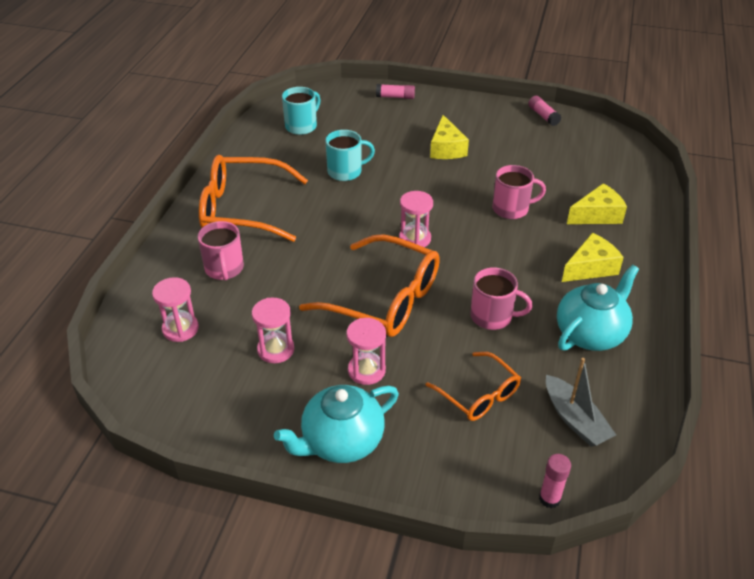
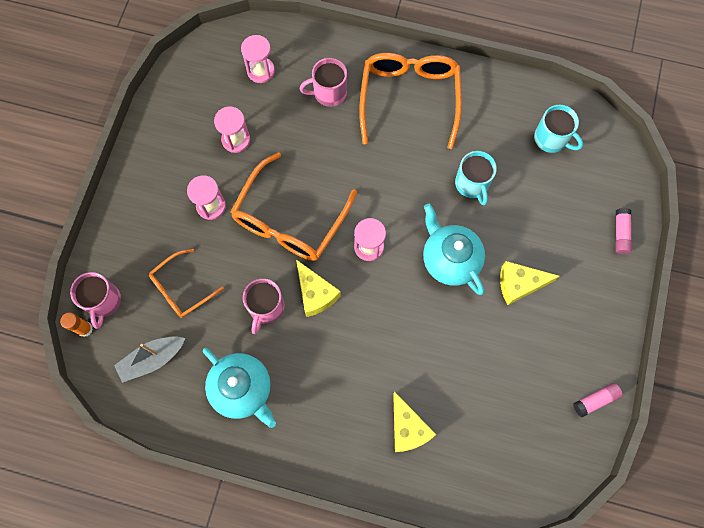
camera: 90 degrees right, 30 degrees up
(341, 441) = (146, 189): turquoise teapot -> turquoise teapot (449, 259)
(511, 209) = (416, 341): pink mug -> pink mug (103, 301)
(549, 498) = (85, 329): pink glue stick -> orange glue stick
(590, 268) = (327, 406): yellow cheese -> yellow cheese (315, 293)

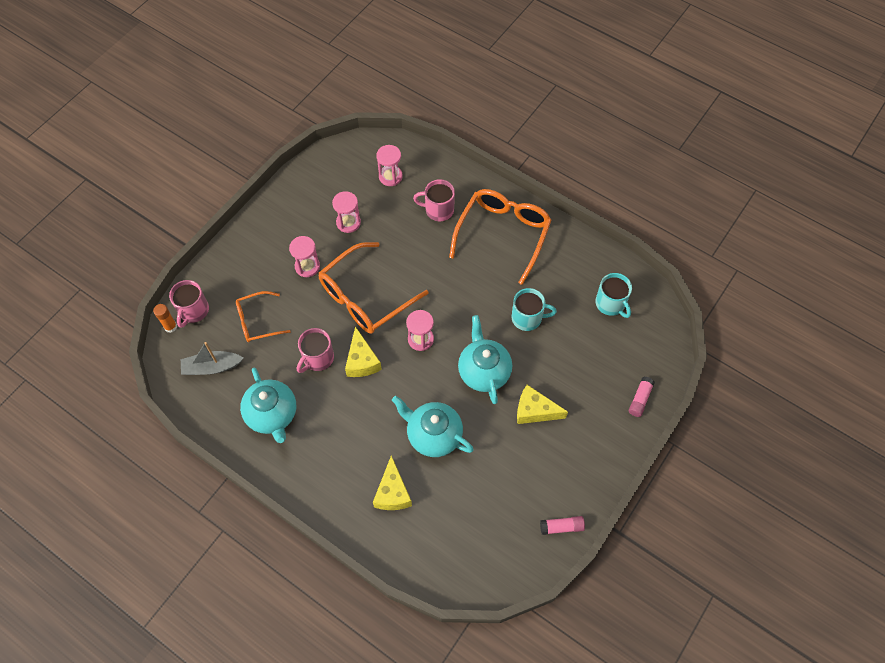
camera: 20 degrees right, 10 degrees down
(425, 349) = (433, 435): none -> turquoise teapot
(472, 184) = (527, 318): turquoise mug -> turquoise mug turned 90 degrees counterclockwise

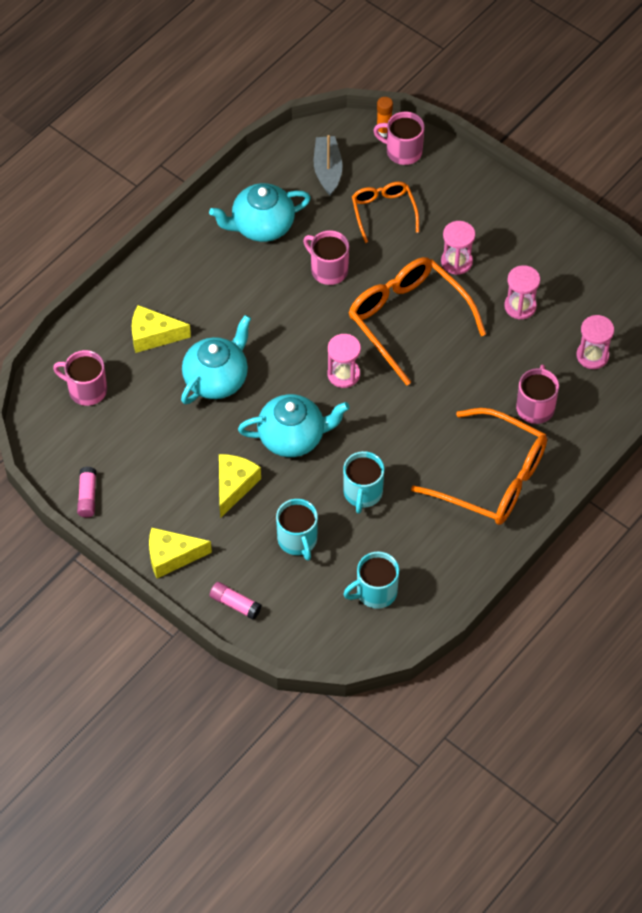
camera: 95 degrees right, 5 degrees down
(362, 361) = (320, 313): yellow cheese -> yellow cheese (172, 556)
(454, 543) = (86, 390): none -> pink mug
(576, 360) = (297, 540): none -> turquoise mug

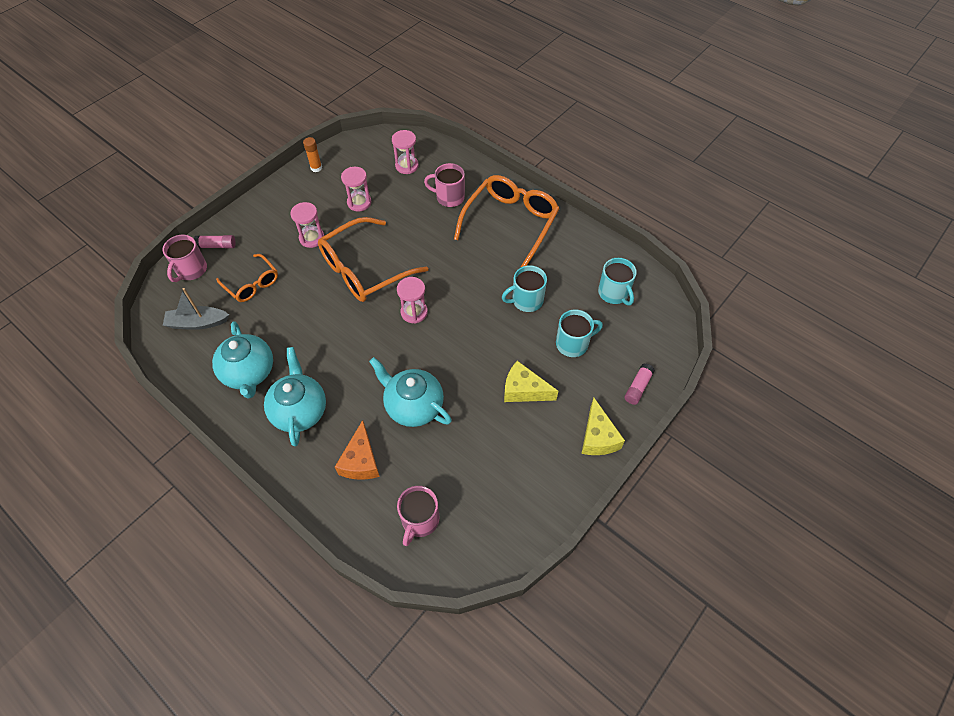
camera: 90 degrees left, 0 degrees up
(87, 496) = (540, 513): pink glue stick -> pink glue stick (217, 246)
(153, 335) = (361, 461): yellow cheese -> orange cheese
(293, 437) = (475, 347): turquoise teapot -> turquoise teapot (300, 410)
(328, 270) = (306, 322): pink mug -> none
(362, 493) = (526, 300): turquoise mug -> turquoise mug turned 150 degrees clockwise
(383, 131) = (165, 283): orange glue stick -> orange glue stick (316, 168)
(383, 212) = (252, 284): orange glasses -> orange glasses turned 120 degrees counterclockwise

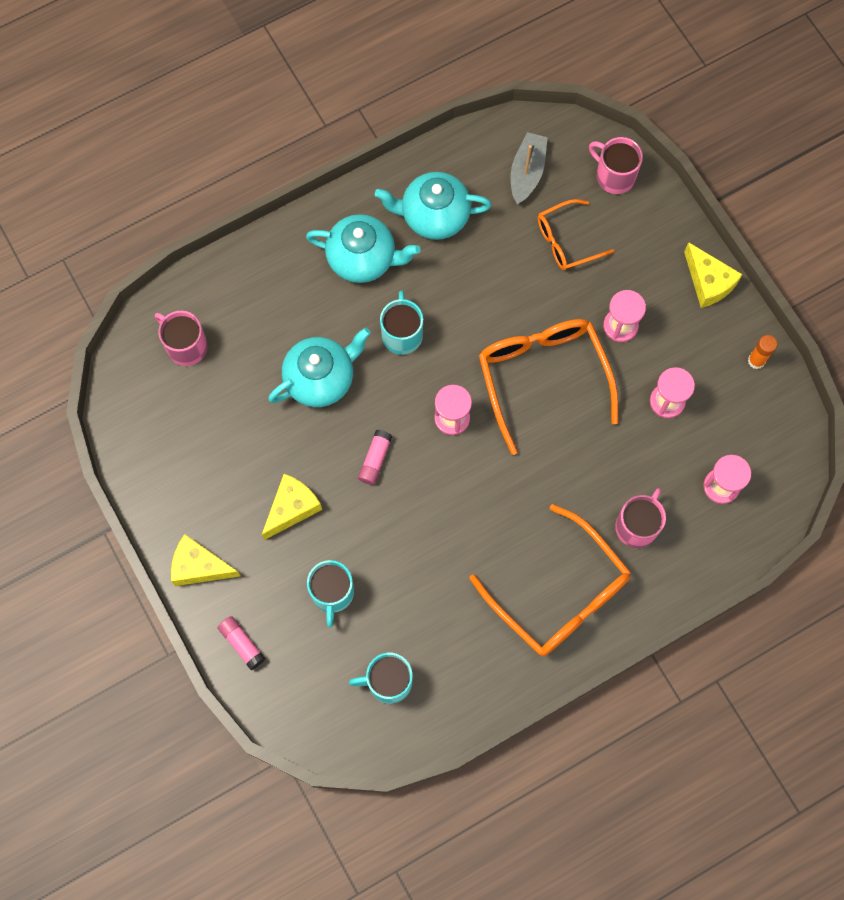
camera: 110 degrees right, 15 degrees up
(217, 246) = (646, 210): pink glue stick -> pink glue stick (375, 460)
(266, 202) = (708, 282): none -> yellow cheese
(361, 461) = (276, 306): orange cheese -> none
(526, 300) = (419, 562): turquoise mug -> turquoise mug (402, 334)

